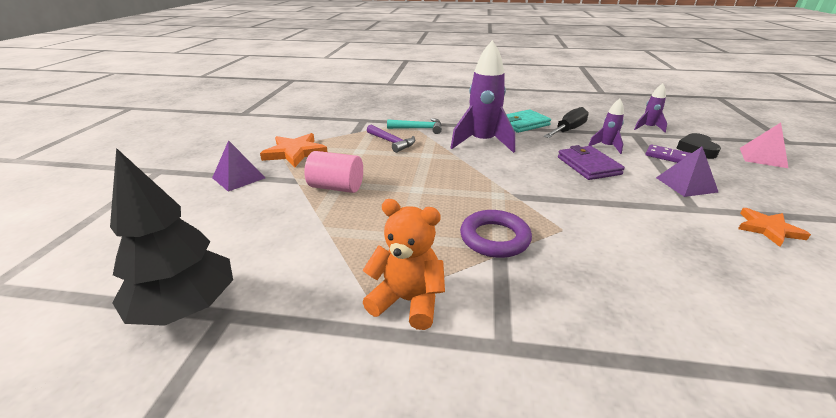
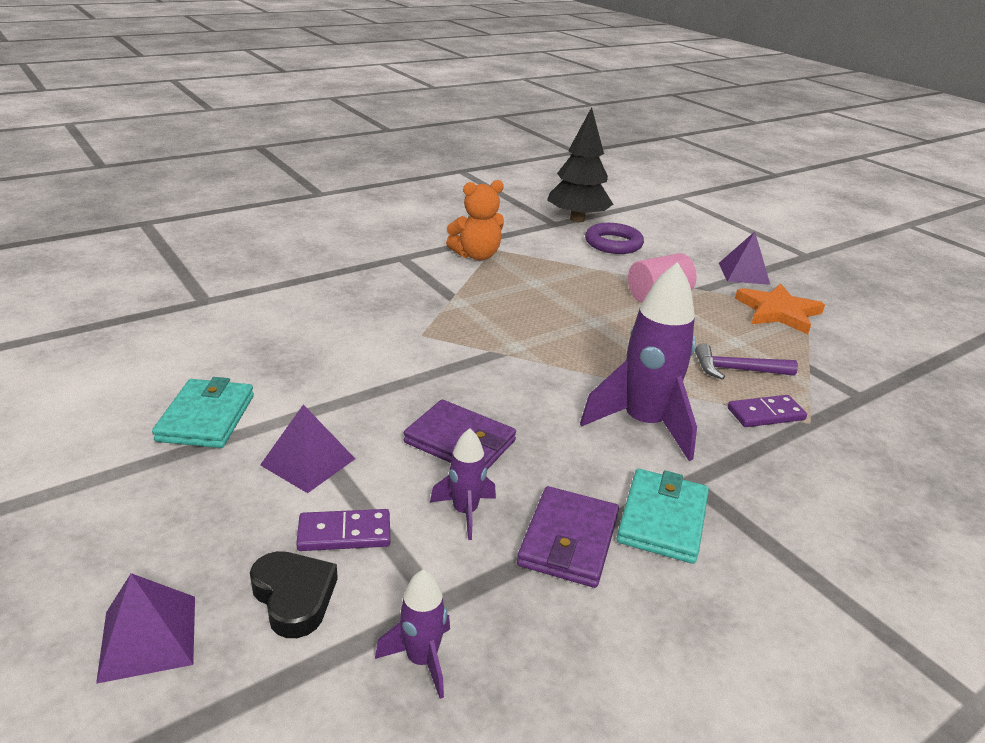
camera: 135 degrees right, 0 degrees up
(419, 129) = (766, 414): turquoise hammer -> purple domino
(494, 238) = (469, 306): purple ring -> purple ring (613, 243)
(568, 130) = (568, 540): black screwdriver -> purple wallet
(762, 157) = (148, 637): pink pyramid -> purple pyramid
(768, 229) = (206, 418): orange star -> turquoise wallet

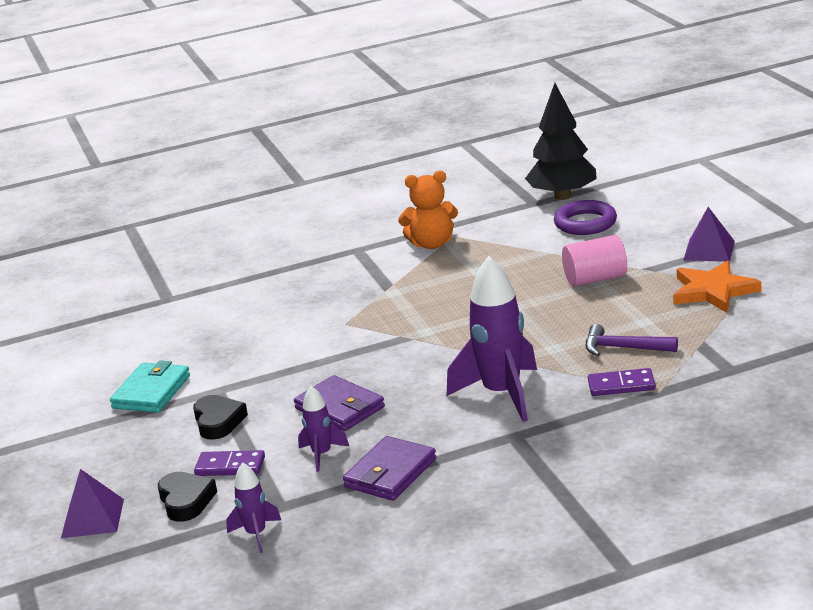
camera: 20 degrees right, 5 degrees down
(308, 462) = (218, 421): purple pyramid -> black heart
(662, 519) = (472, 461): turquoise wallet -> none

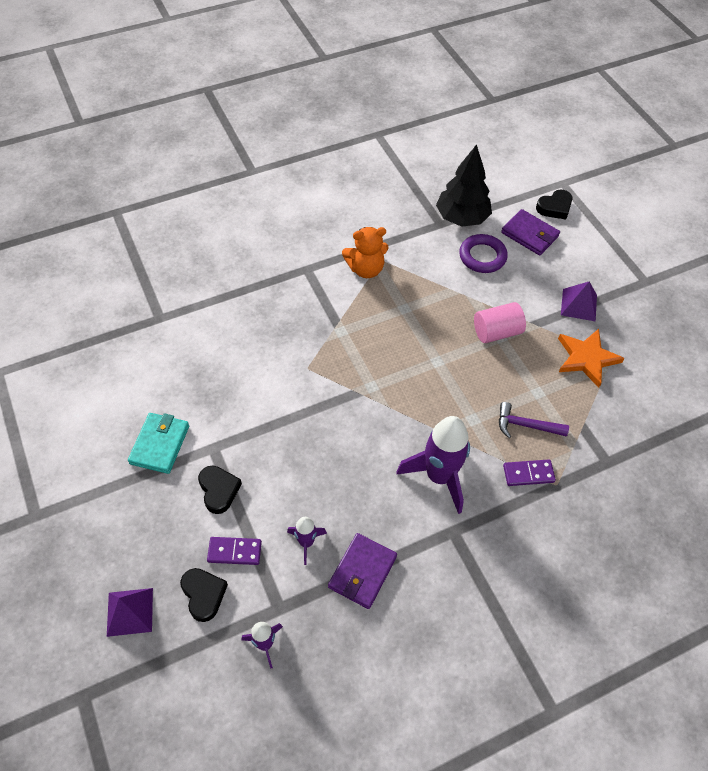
camera: 10 degrees left, 30 degrees up
(340, 408) = (314, 481): purple wallet -> purple wallet (529, 234)
(687, 178) = (554, 207): none -> black heart

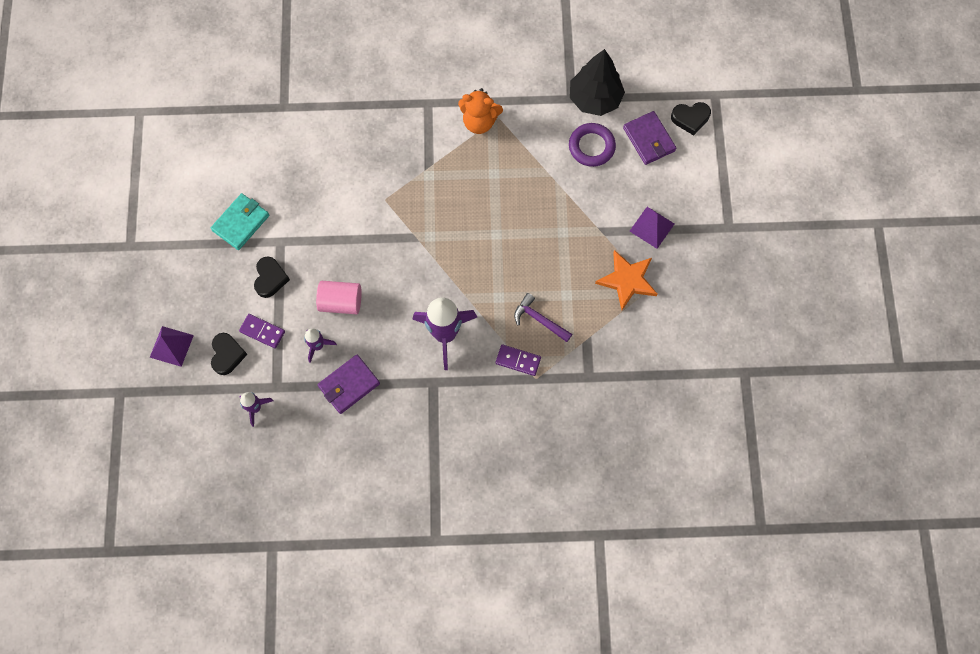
camera: 25 degrees right, 15 degrees up
(496, 332) = (562, 226): pink cylinder -> pink cylinder (341, 302)

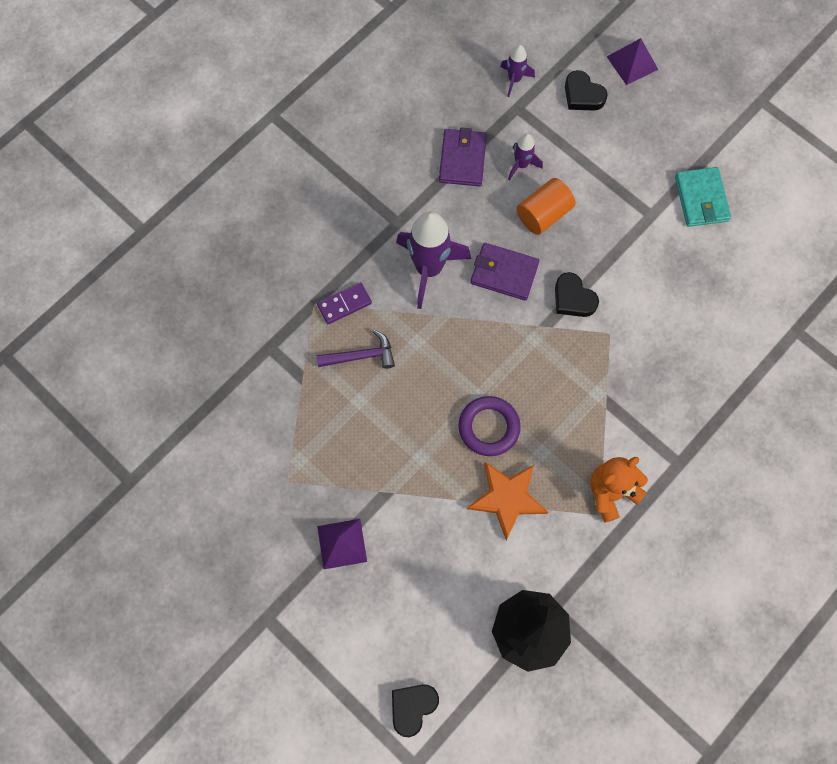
camera: 135 degrees right, 0 degrees up
(262, 331) = (577, 135): purple domino -> none
(270, 278) = (622, 179): black heart -> black heart (573, 298)
(341, 302) = (543, 214): pink cylinder -> orange cylinder
(591, 147) = (480, 573): purple ring -> purple ring (489, 427)
(627, 280) = (316, 467): orange star -> orange star (507, 498)
(649, 139) = (432, 639): purple wallet -> purple wallet (504, 273)

